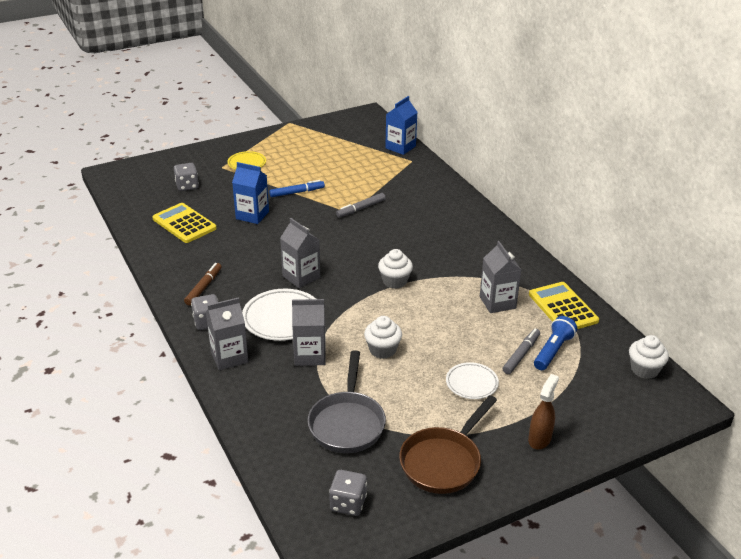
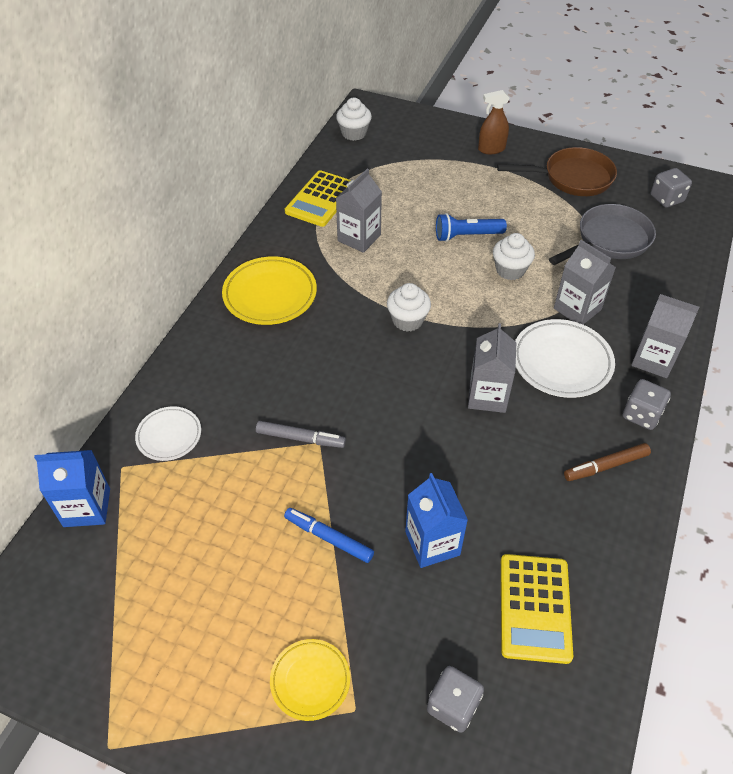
camera: 130 degrees left, 15 degrees up
(471, 383) = (480, 203): white plate -> white plate (169, 436)
(482, 244) = (270, 295): none -> yellow plate
(521, 355) = (413, 194): grey marker -> none
(553, 351) = (387, 181): blue flashlight -> blue flashlight (466, 236)

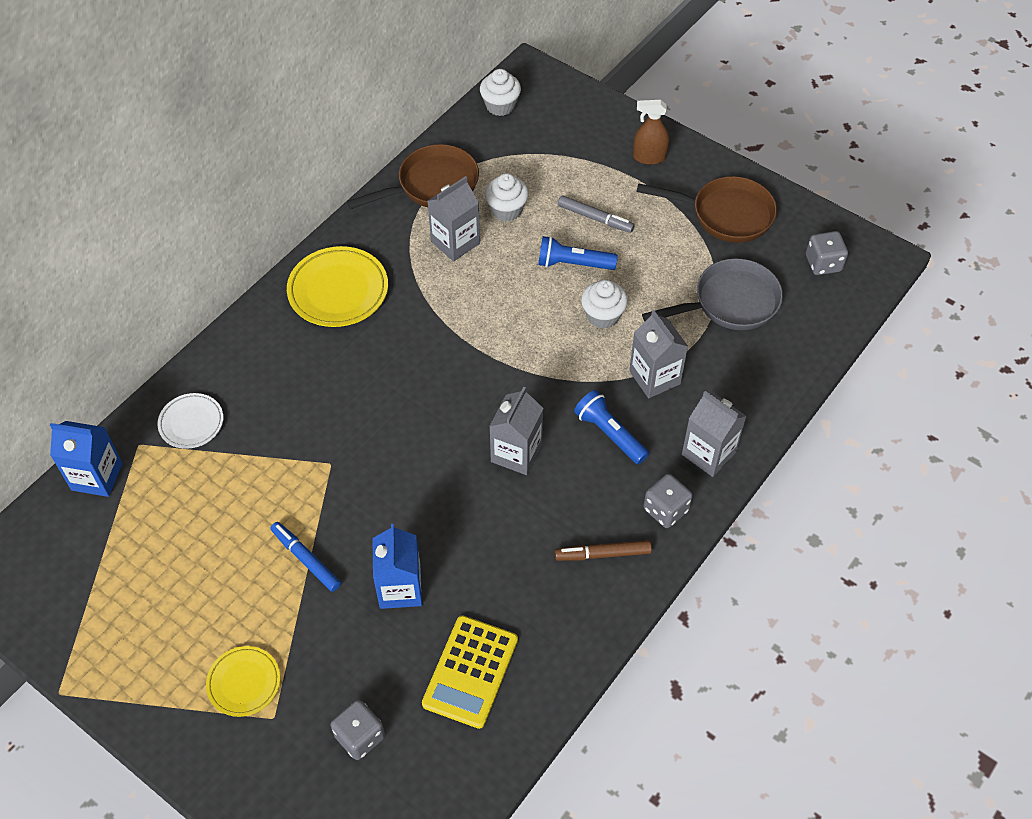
camera: 15 degrees right, 5 degrees up
(300, 438) = (314, 455): grey marker -> grey marker (595, 218)
(321, 199) = (432, 185): yellow calculator -> brown pan
(407, 320) = (469, 351): white cupcake -> white cupcake (506, 210)
(561, 362) = (609, 434): white plate -> blue flashlight

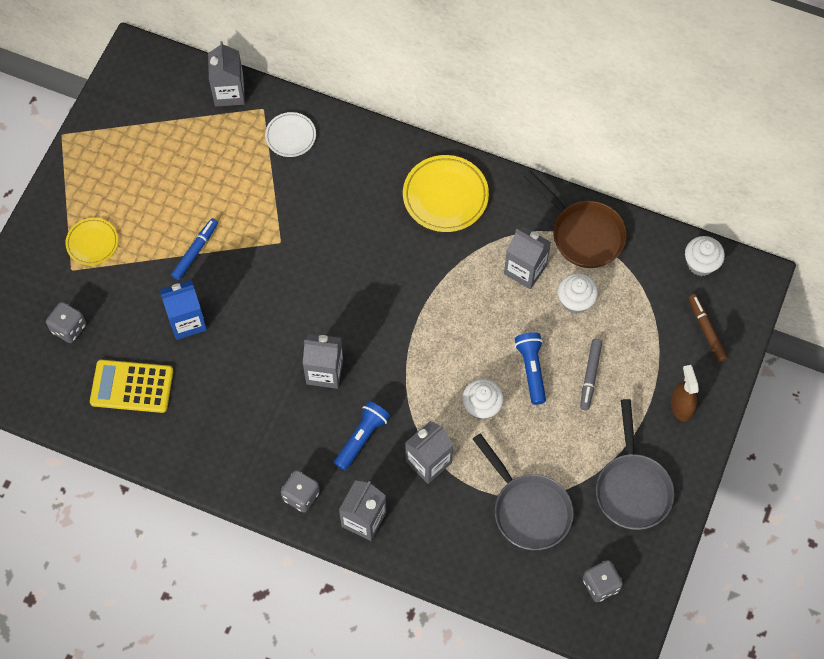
camera: 75 degrees right, 10 degrees up
(97, 476) = (229, 92): blue carton -> grey carton
(603, 554) = (249, 456): brown marker -> brown marker (706, 330)
(725, 214) = (632, 488): brown pan -> grey pan

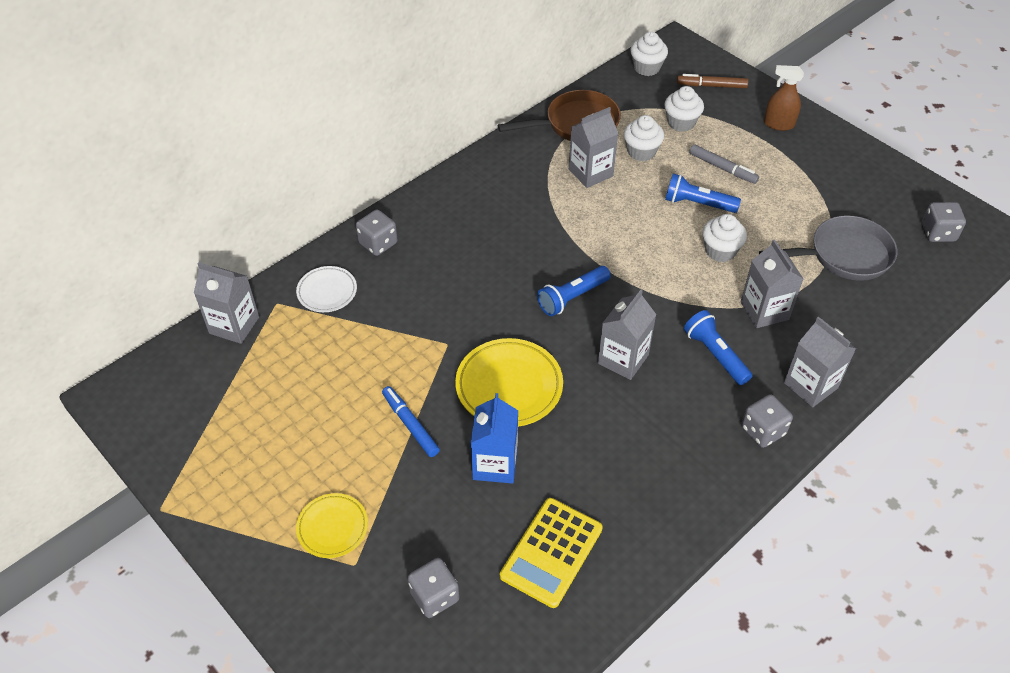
camera: 65 degrees left, 15 degrees down
(358, 146) = (378, 243): none -> grey dice
(370, 311) = (572, 297): none -> blue flashlight
(445, 196) = (478, 199): yellow plate -> yellow plate (509, 386)
(632, 488) = (846, 180): grey pan -> none
(635, 321) = (681, 122): none -> white cupcake

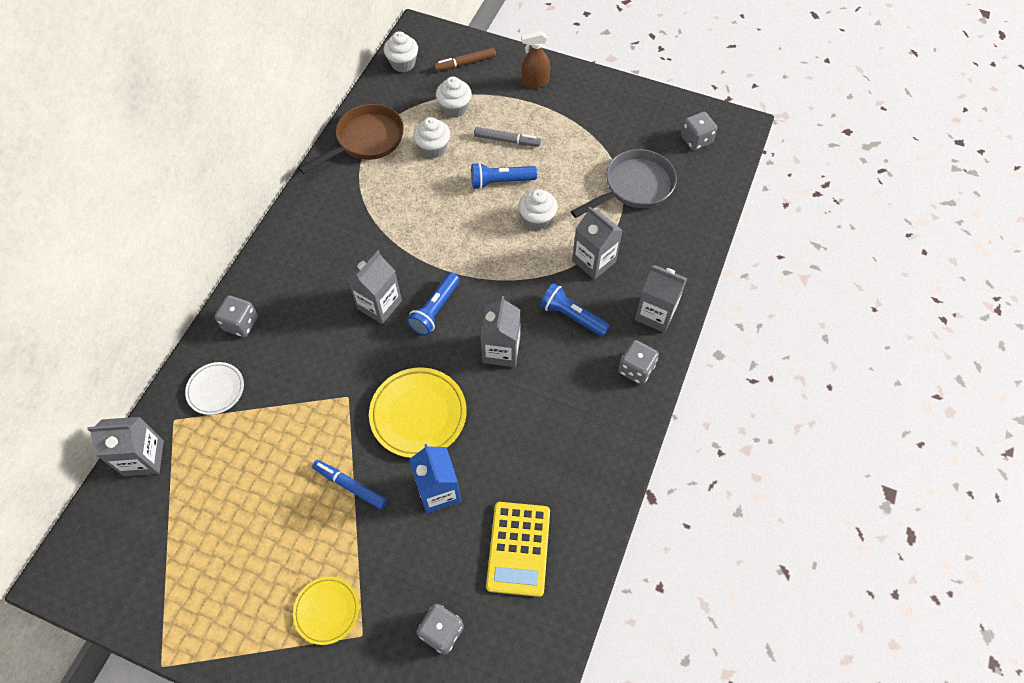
camera: 25 degrees left, 10 degrees up
(590, 173) = (399, 184): grey carton -> grey carton (379, 305)

